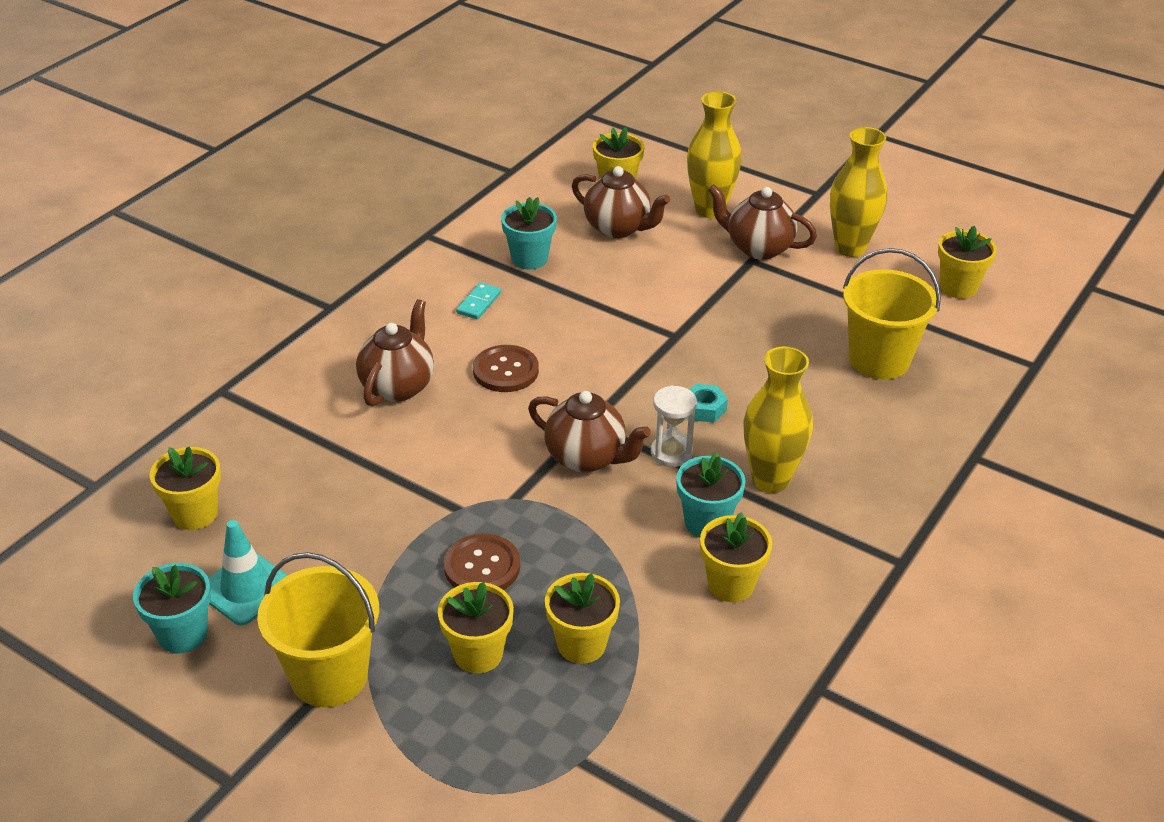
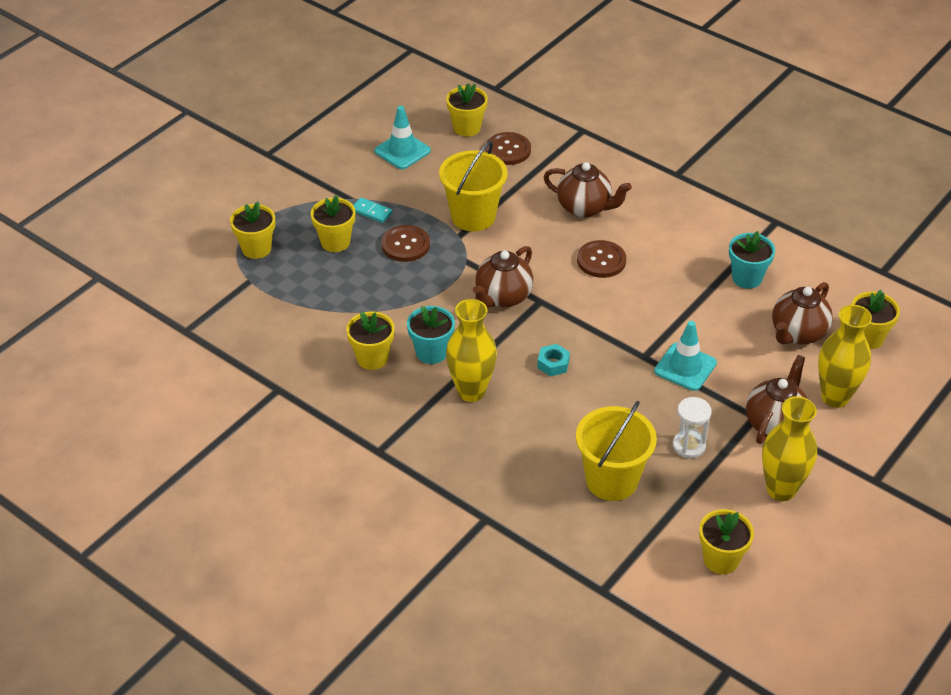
camera: 95 degrees right, 5 degrees up
(183, 634) = (371, 131): turquoise flower pot -> none
(259, 465) = (508, 150): none -> brown button
(329, 676) = (330, 185): yellow bucket -> yellow bucket (473, 216)
(478, 303) = (684, 248): turquoise domino -> turquoise domino (371, 212)
(581, 644) = (334, 285): yellow flower pot -> yellow flower pot (256, 248)
(671, 453) = (504, 341): white hourglass -> white hourglass (689, 446)
(687, 306) = (685, 367): none -> turquoise traffic cone

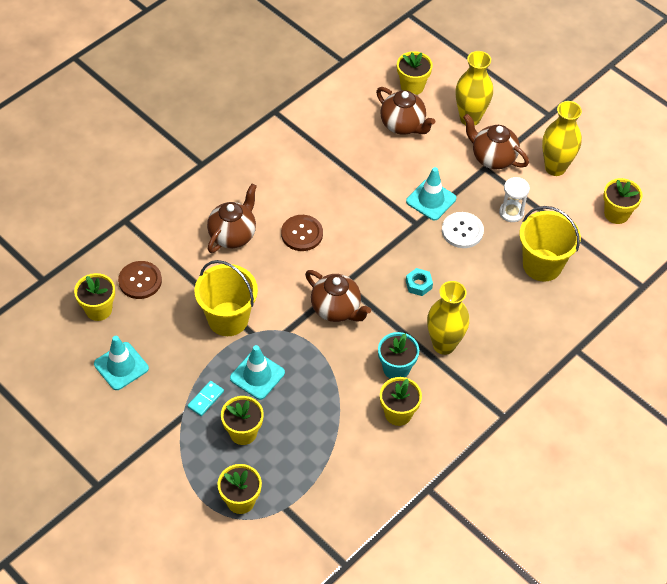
camera: 85 degrees left, 10 degrees up
(405, 245) = (257, 375): brown button -> turquoise traffic cone
(645, 399) = (462, 231): none -> white button
(747, 278) = (337, 143): turquoise flower pot -> none

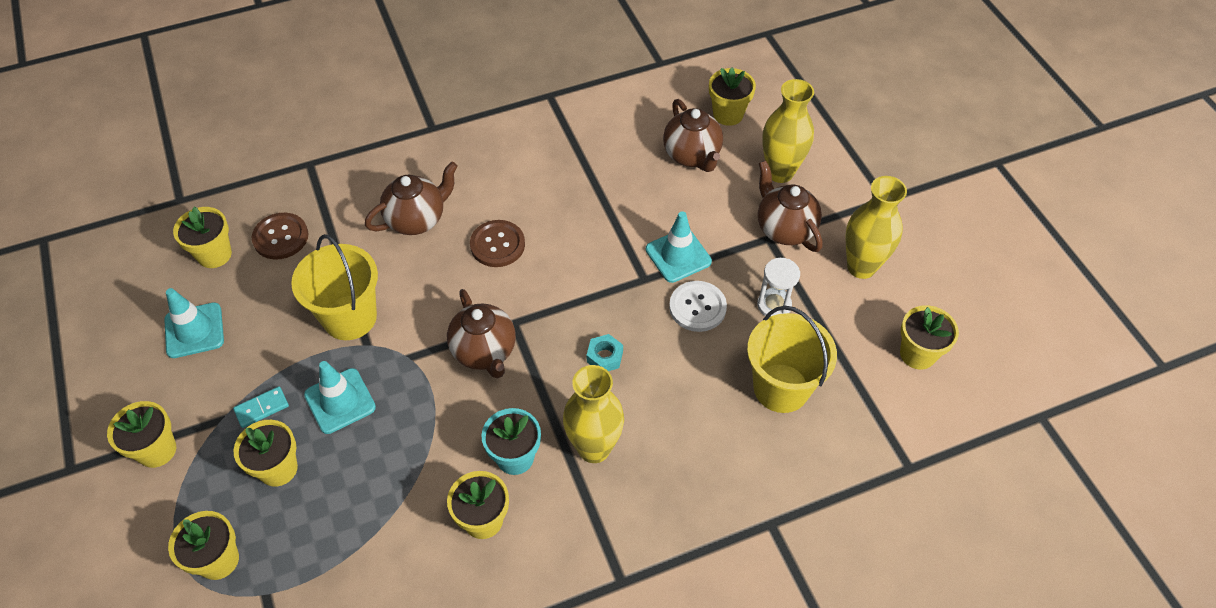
camera: 25 degrees right, 0 degrees up
(150, 451) = (157, 450): none -> yellow flower pot

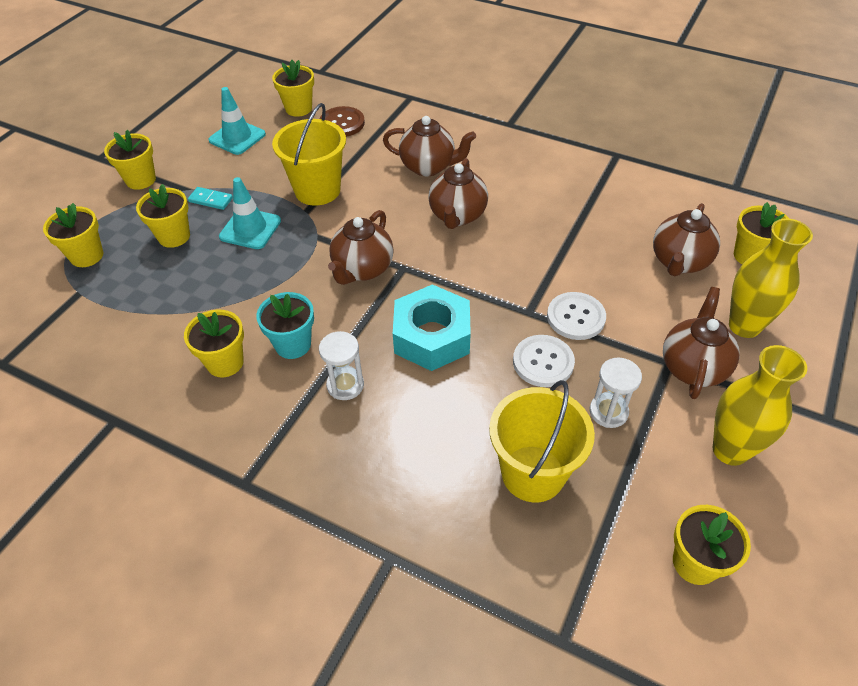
camera: 50 degrees right, 5 degrees down
(497, 245) = (457, 216): brown button -> brown teapot
(594, 448) = (345, 385): yellow vase -> white hourglass
(604, 357) = (432, 336): turquoise nut -> turquoise nut, size x2.23
(678, 255) = (575, 317): turquoise traffic cone -> white button

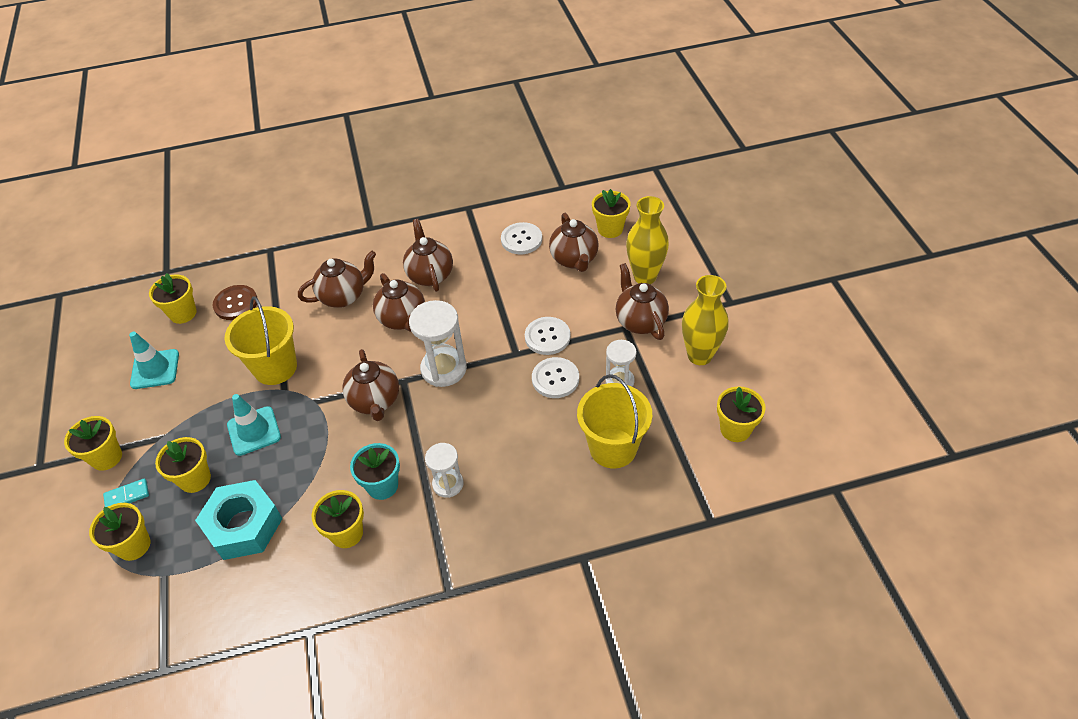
camera: 40 degrees left, 0 degrees up
(211, 200) = (193, 432): turquoise domino -> turquoise domino (127, 495)
(432, 336) = (471, 412): turquoise nut -> turquoise nut (244, 526)
(448, 281) = (444, 369): none -> white hourglass
(521, 193) = (430, 275): none -> brown teapot
(641, 212) = (521, 239): none -> white button

